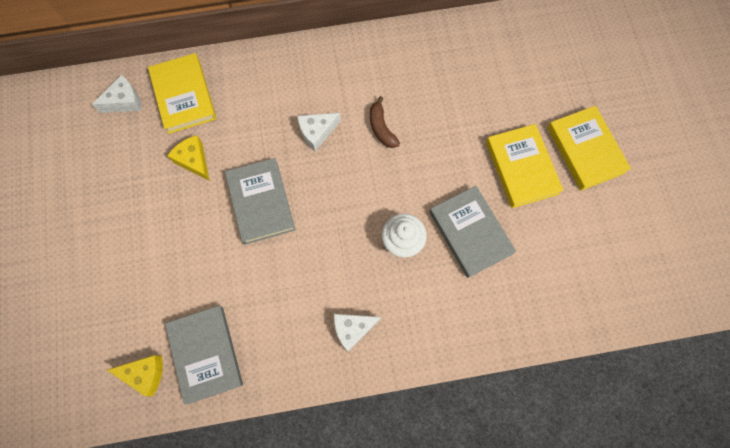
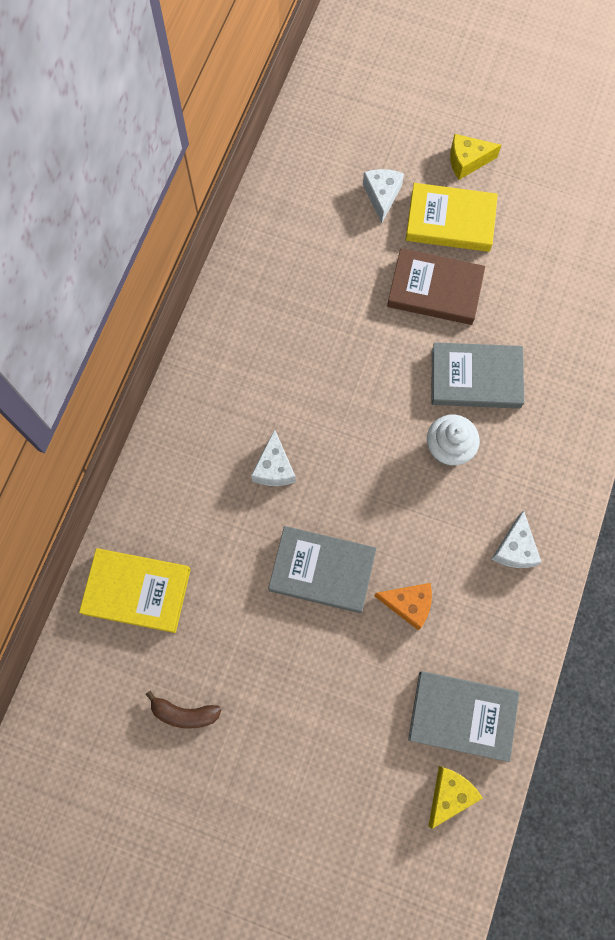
camera: 60 degrees left, 0 degrees up
(125, 101) = (101, 664): white cheese -> white cheese (382, 196)
(194, 160) = (227, 619): yellow cheese -> yellow cheese (467, 161)
(268, 274) = (408, 604): none -> orange cheese
(381, 128) = (309, 398): brown banana -> brown banana (184, 713)
(522, 168) = (435, 289): yellow book -> brown book

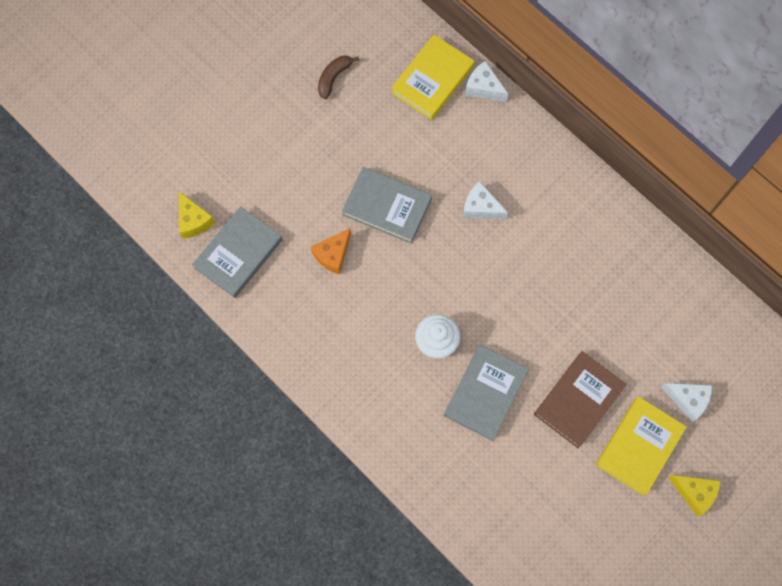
camera: 115 degrees right, 0 degrees up
(322, 570) = (387, 207): grey book -> grey book turned 75 degrees clockwise
(467, 161) = (694, 492): yellow cheese -> yellow cheese turned 105 degrees clockwise
(514, 548) = (335, 351): white cheese -> white cheese (483, 88)

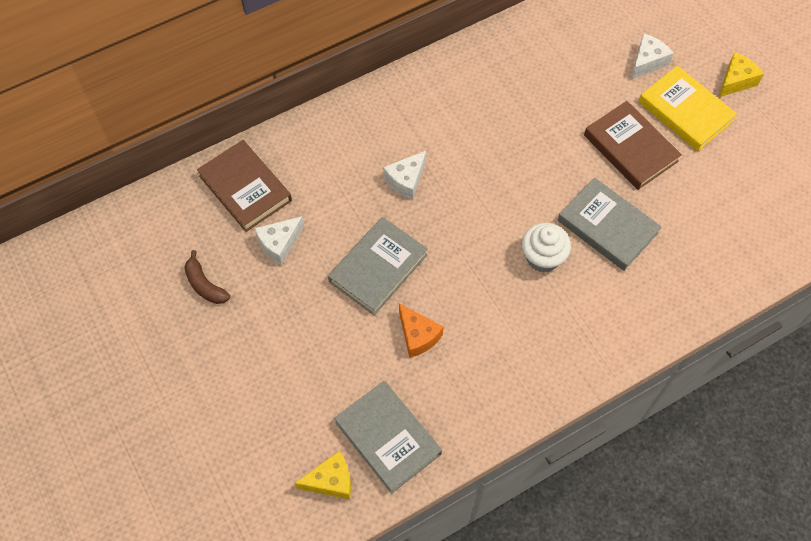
camera: 75 degrees left, 10 degrees down
(432, 79) = (245, 188): yellow book -> brown book
(483, 88) = (273, 144): white cheese -> white cheese (279, 243)

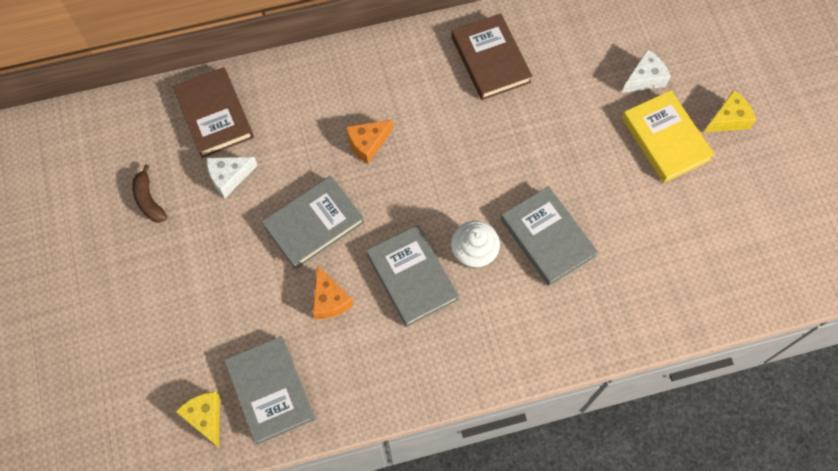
camera: 15 degrees right, 5 degrees up
(331, 481) = (205, 417): yellow cheese -> yellow cheese turned 120 degrees counterclockwise
(406, 180) = (368, 143): white cheese -> orange cheese
(491, 294) = (412, 277): none -> grey book
(630, 148) = (597, 164): brown book -> brown book (490, 59)

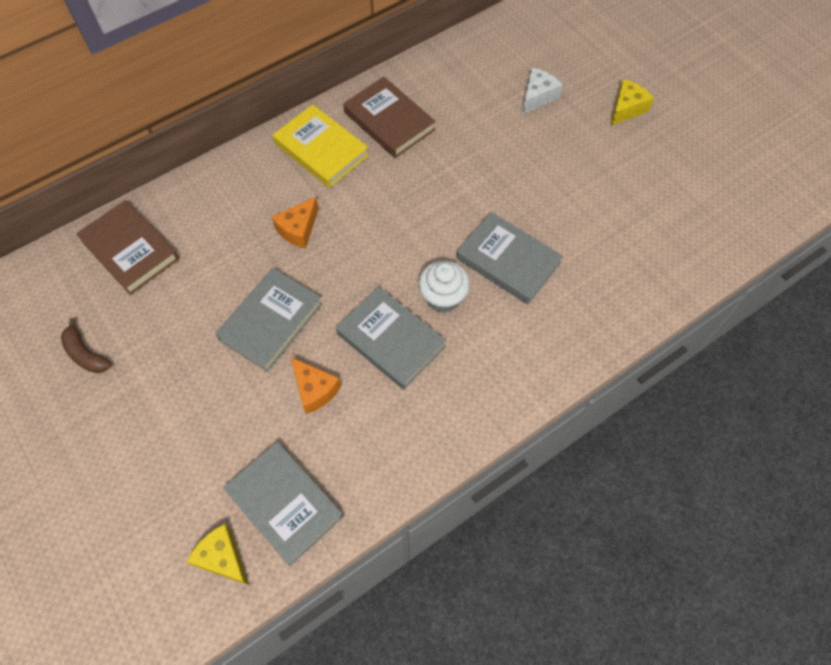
camera: 20 degrees left, 5 degrees down
(229, 177) = (166, 304): white cheese -> none
(665, 139) = (579, 141): yellow book -> yellow book (321, 149)

